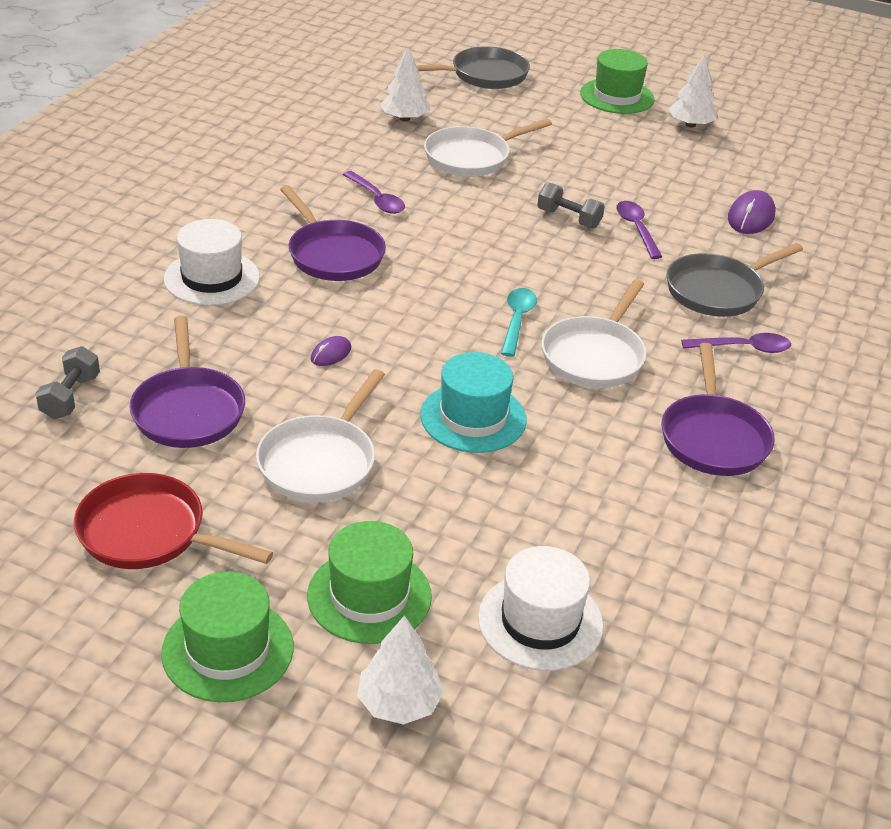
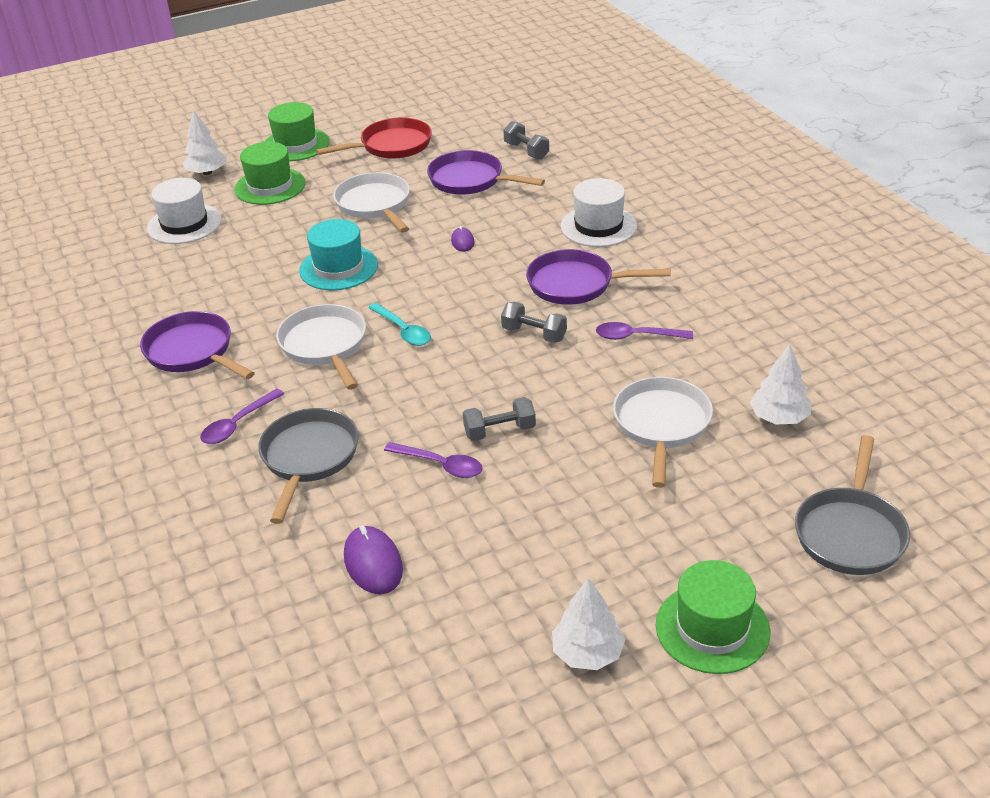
camera: 135 degrees right, 0 degrees up
(434, 248) = (534, 334): none -> grey dumbbell

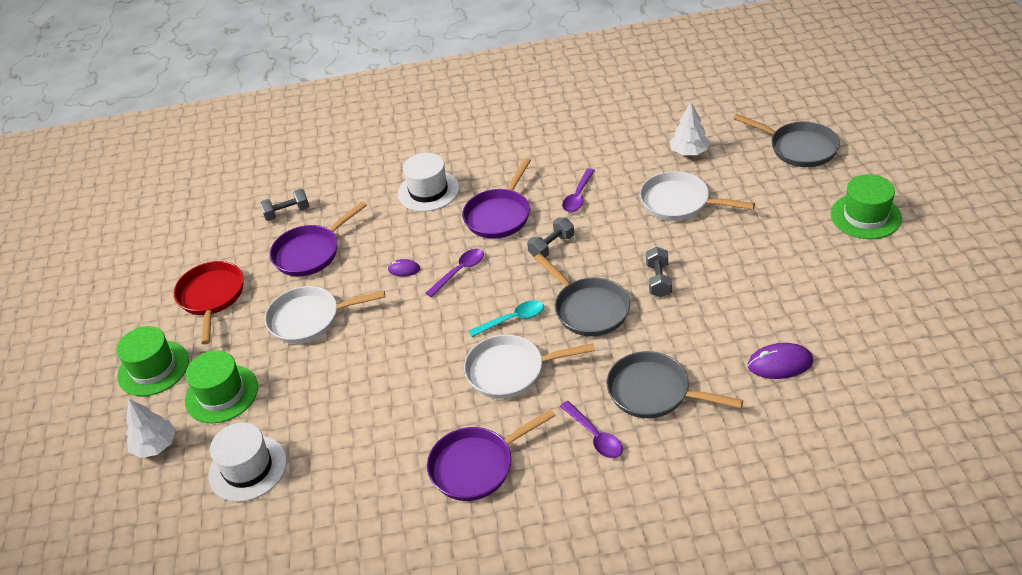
camera: 70 degrees left, 5 degrees up
(338, 268) = (398, 353): turquoise hat -> none
(434, 383) = (588, 309): none -> grey pan
(440, 465) = (685, 316): purple spoon -> purple spoon (459, 272)
(587, 653) = (878, 270): white tree -> none

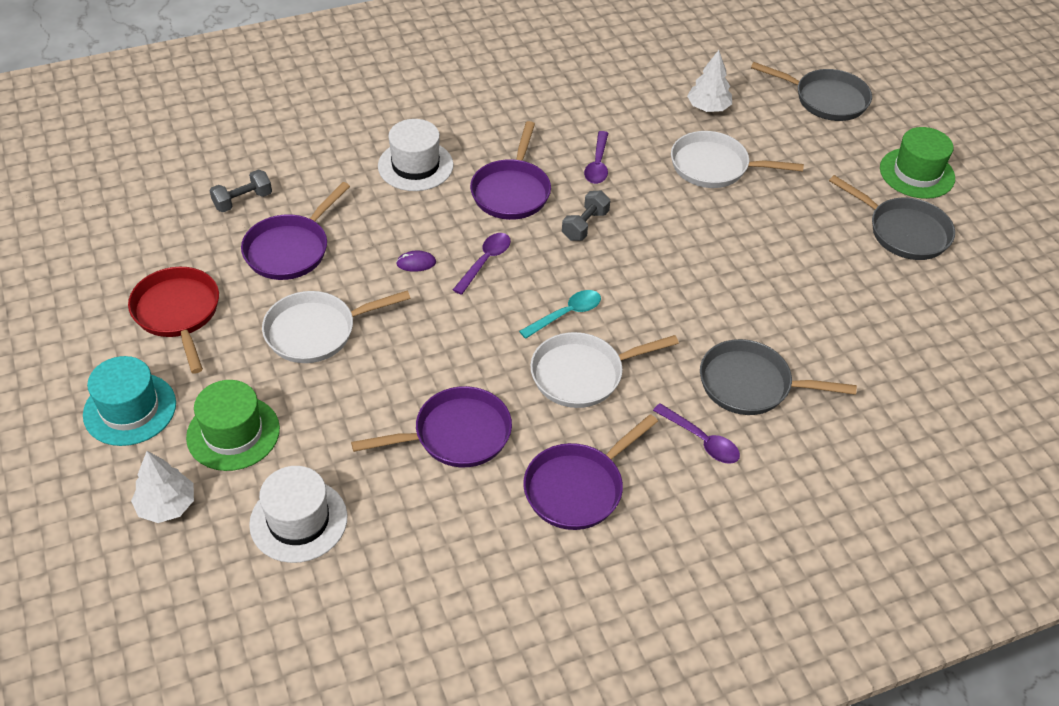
camera: 20 degrees left, 5 degrees up
(153, 368) = (130, 409): green hat -> turquoise hat
(391, 411) = (456, 435): none -> purple pan
(588, 309) = (650, 296): grey pan -> grey pan (903, 232)
(658, 280) = (718, 258): grey dumbbell -> none
(780, 363) = (875, 342): purple mouse -> none

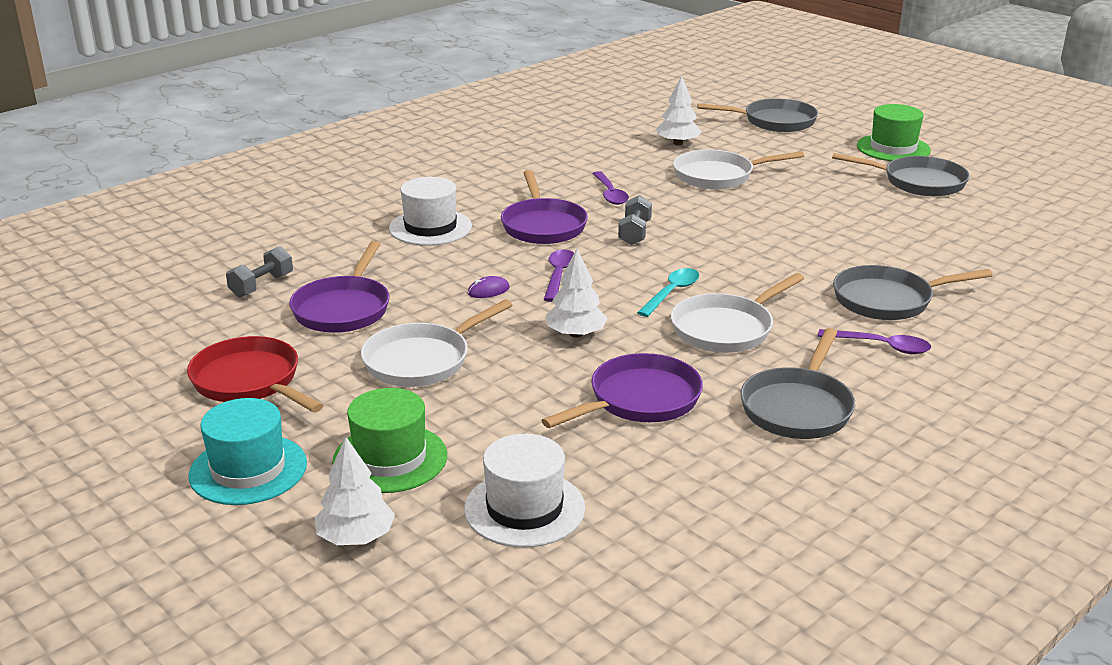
camera: 20 degrees left, 20 degrees down
(454, 340) = (575, 334): none -> white tree
(578, 488) = (798, 407): purple pan -> grey pan

